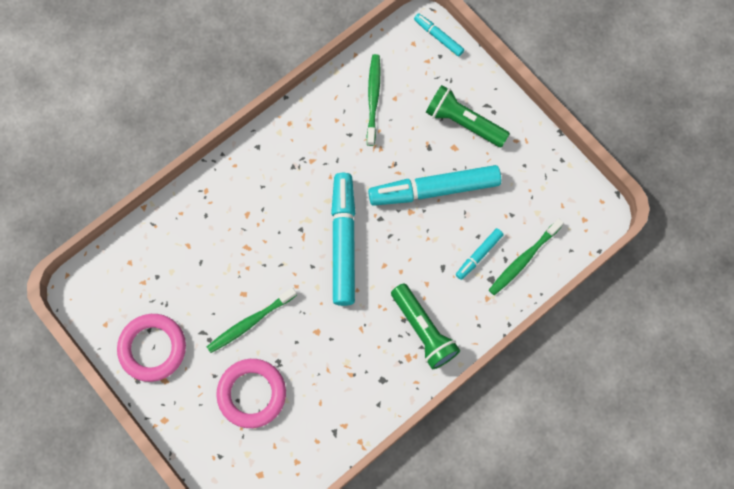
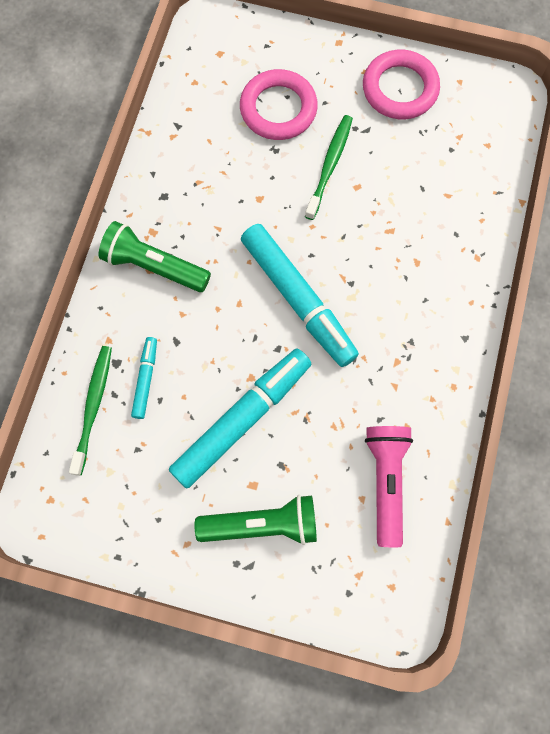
camera: 145 degrees right, 0 degrees up
(373, 98) = (386, 481): green toothbrush -> pink flashlight
(438, 37) = (368, 618): turquoise marker -> none

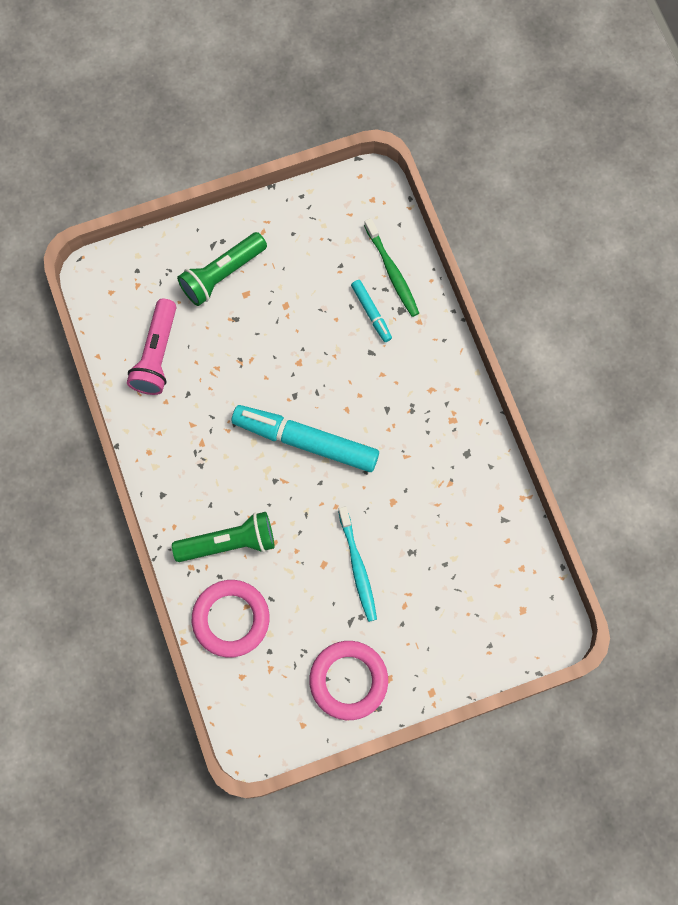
camera: 145 degrees right, 0 degrees up
(154, 266) = (430, 395): green flashlight -> green flashlight (229, 543)
(242, 420) = (284, 330): turquoise marker -> none
(278, 109) = (435, 590): pink ring -> pink ring (231, 619)
(330, 165) = (358, 568): green toothbrush -> turquoise toothbrush
(386, 481) = (156, 355): pink flashlight -> pink flashlight turned 45 degrees clockwise

